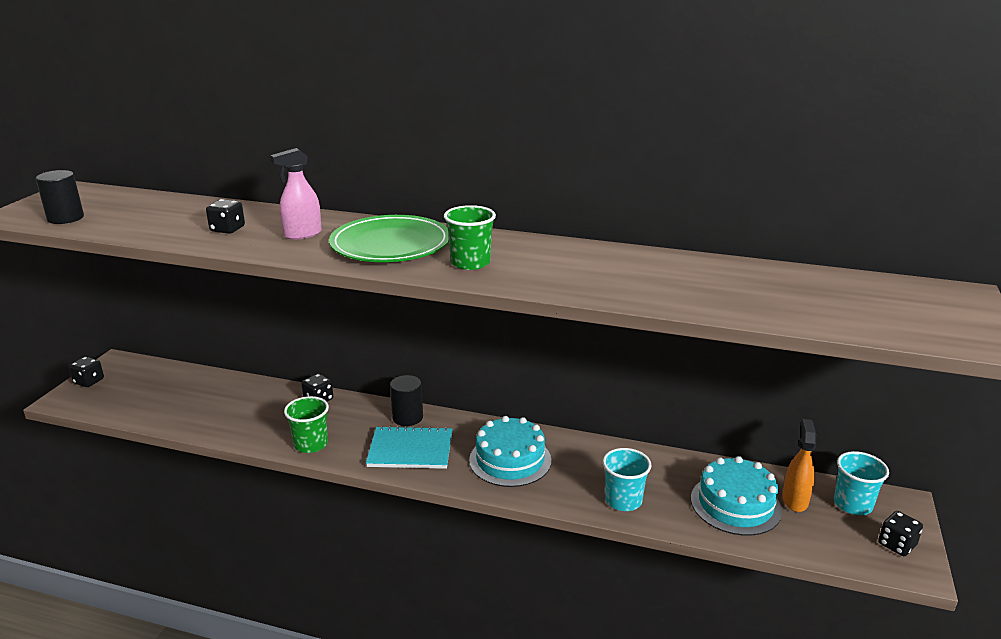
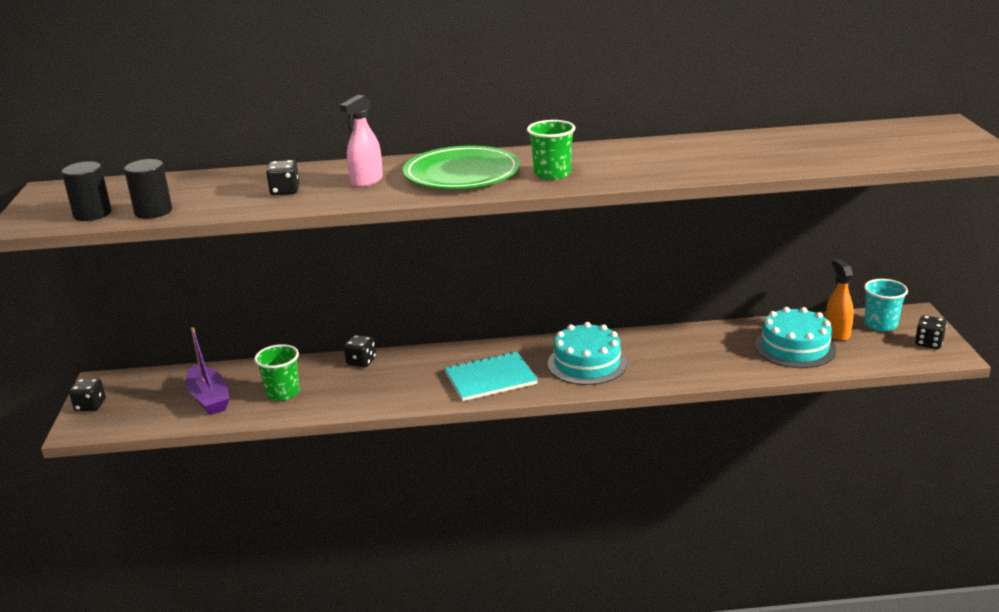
camera: 20 degrees left, 0 degrees up
(174, 400) = (209, 398): none -> purple boat
(311, 444) = (390, 398): green cup -> green cup (283, 393)
(407, 417) = (463, 354): black cylinder -> black cylinder (153, 211)
(623, 500) = (706, 368): turquoise cup -> none

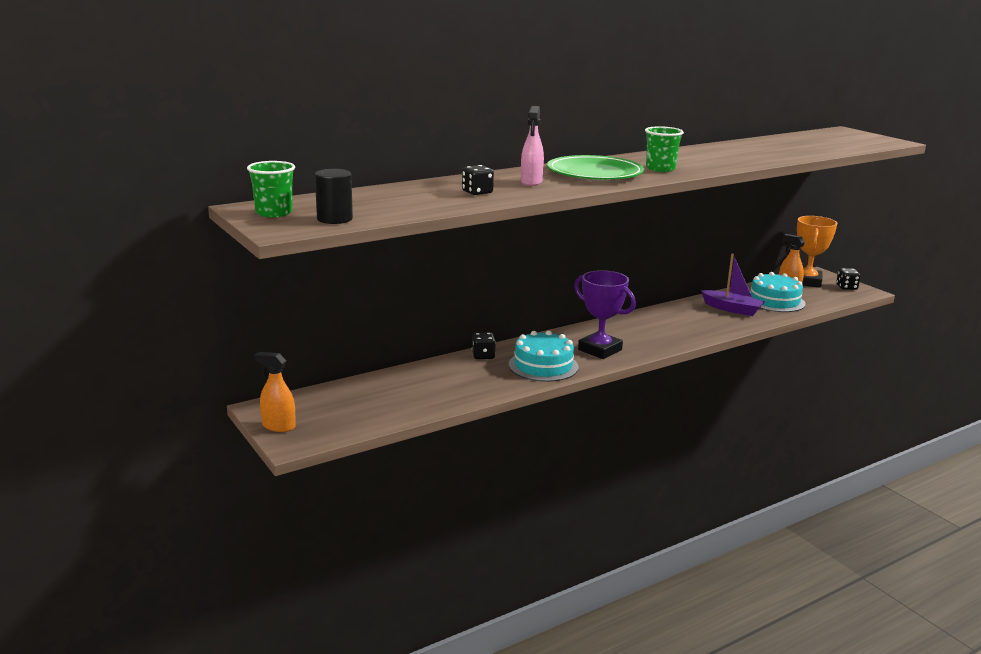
camera: 30 degrees left, 5 degrees down
(90, 406) = (278, 426): black dice -> orange spray bottle
(153, 211) = (390, 213): black cylinder -> none
(209, 398) = (386, 401): purple boat -> purple boat (732, 309)
(283, 393) = (447, 386): green cup -> green cup (274, 213)
(490, 378) = (600, 350): turquoise notebook -> purple trophy
(587, 363) = (655, 330): turquoise cake -> turquoise cake (543, 366)
(880, 325) = (807, 281): turquoise cup -> orange trophy

